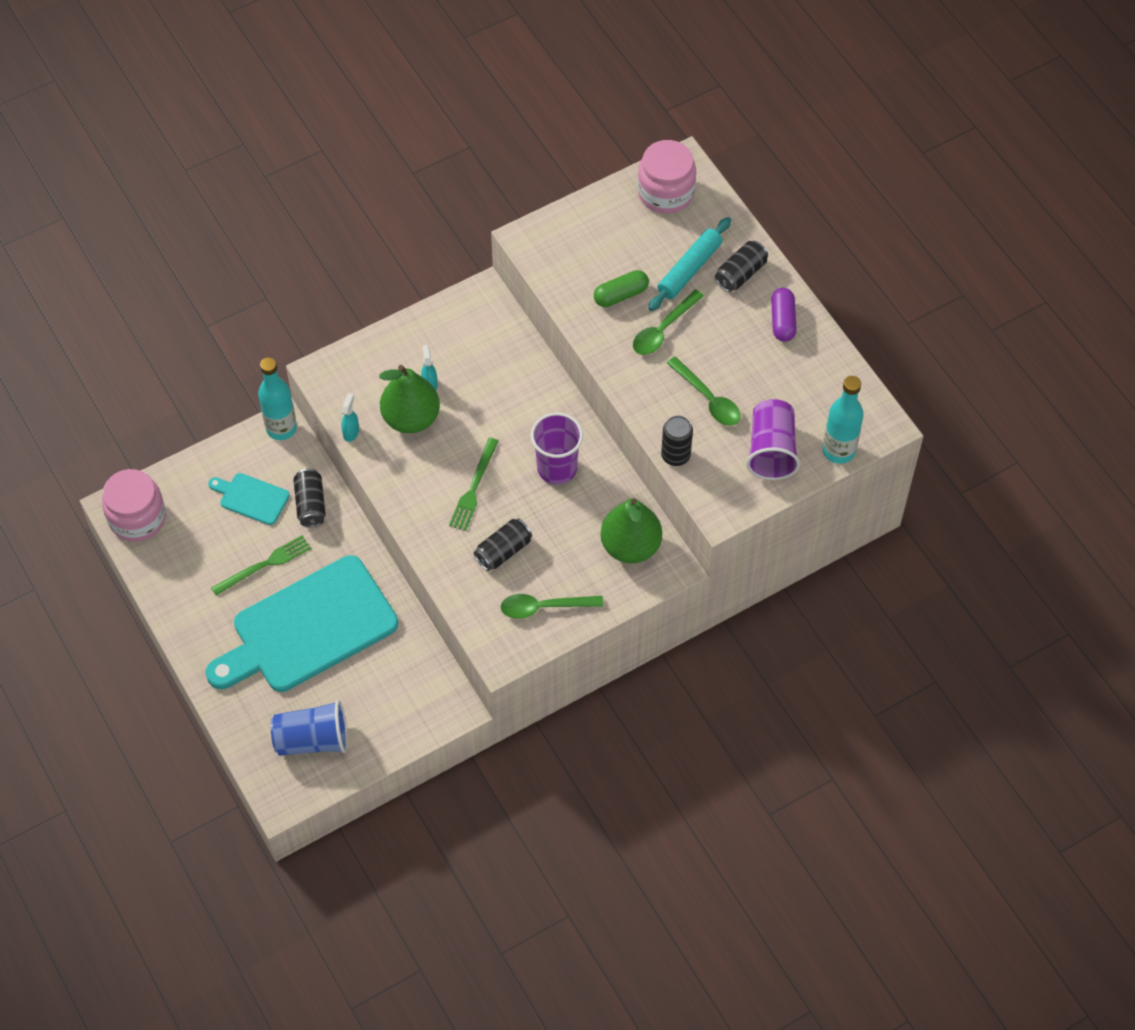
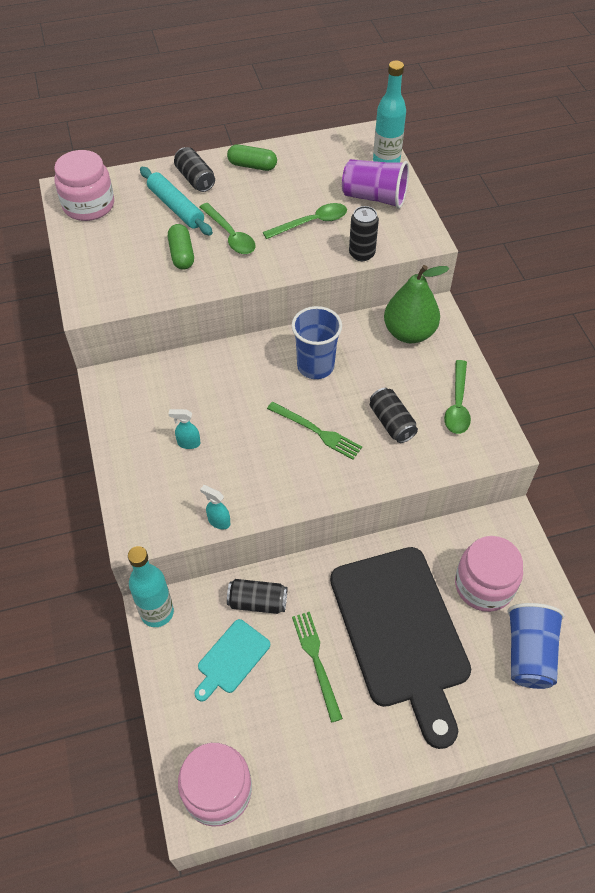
camera: 75 degrees left, 5 degrees down
(308, 628) = (401, 633): turquoise cutting board -> black cutting board
(375, 692) = (484, 585): none -> pink jar
(411, 418) = (221, 466): green pear -> none
(557, 468) = (315, 366): purple cup -> blue cup
(782, 321) = (252, 166): purple capsule -> green capsule

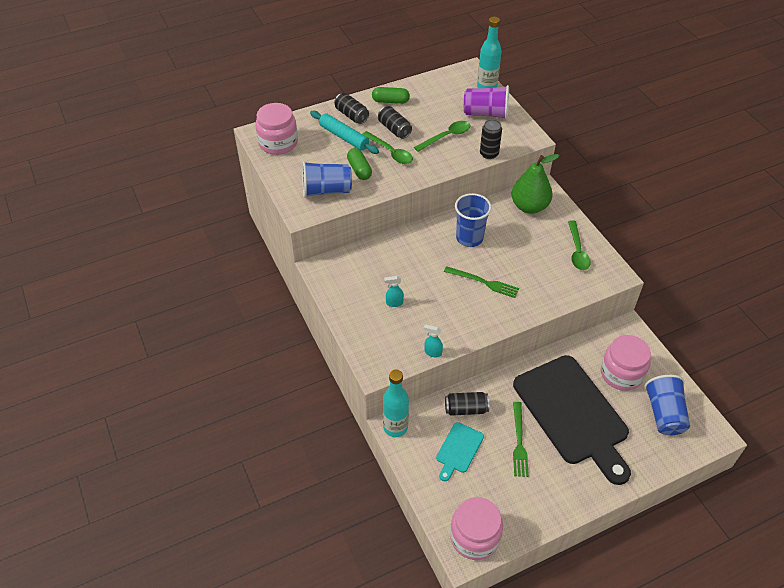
camera: 10 degrees left, 5 degrees down
(129, 277) = (326, 190): none -> blue cup
(316, 661) = (519, 442): green fork -> green fork turned 150 degrees counterclockwise
(391, 423) = (535, 269): black can -> black can (394, 129)

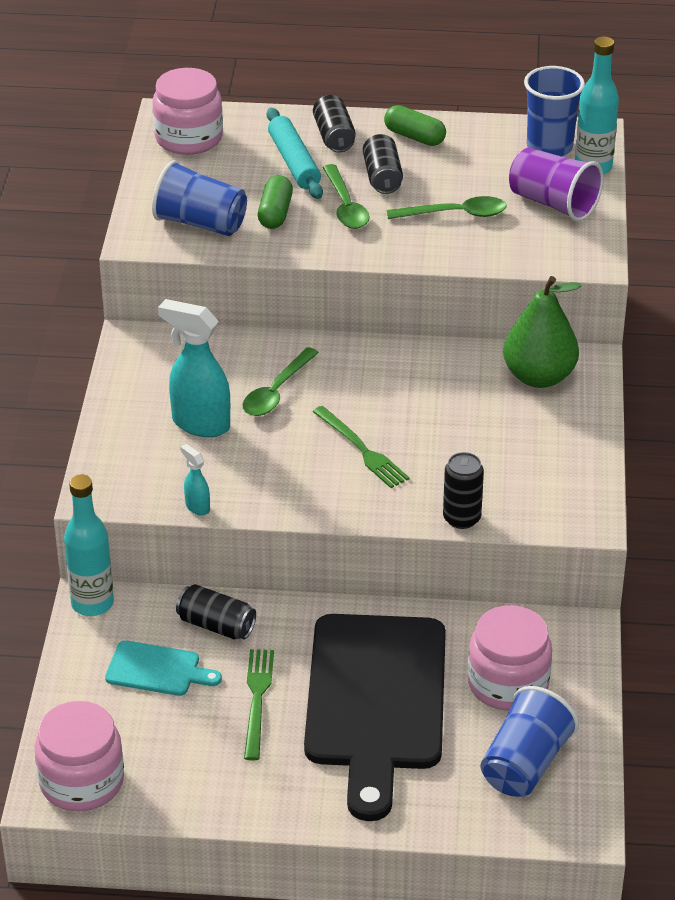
camera: 30 degrees right, 10 degrees down
(394, 303) = (200, 424): turquoise spray bottle -> turquoise spray bottle, size x2.08
(458, 450) = (157, 670): turquoise cutting board -> turquoise cutting board turned 135 degrees counterclockwise
(469, 238) = (397, 384): blue cup -> blue cup (549, 147)
(489, 154) = (500, 260): black can -> black can (461, 518)
(519, 442) = (257, 699): green fork -> green fork turned 150 degrees clockwise
(577, 251) = (557, 465): green spoon -> green spoon (276, 391)

